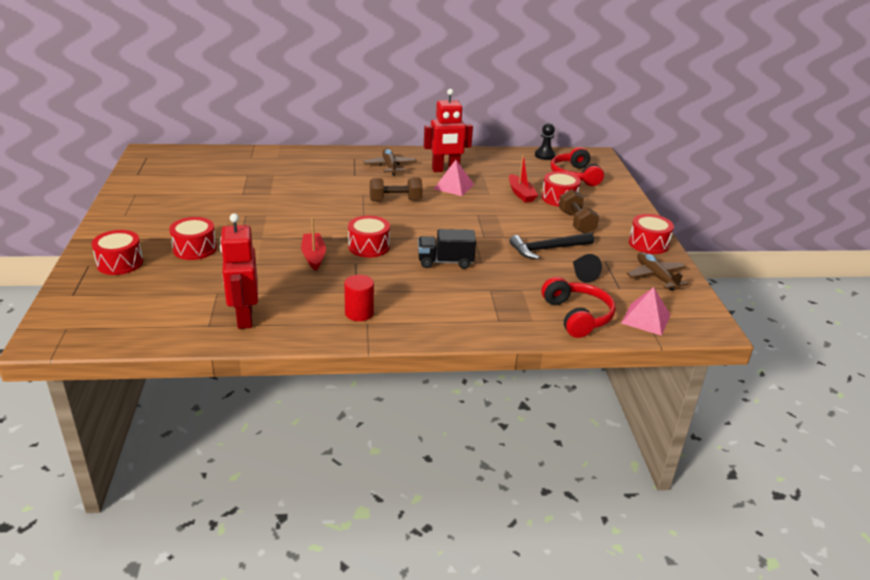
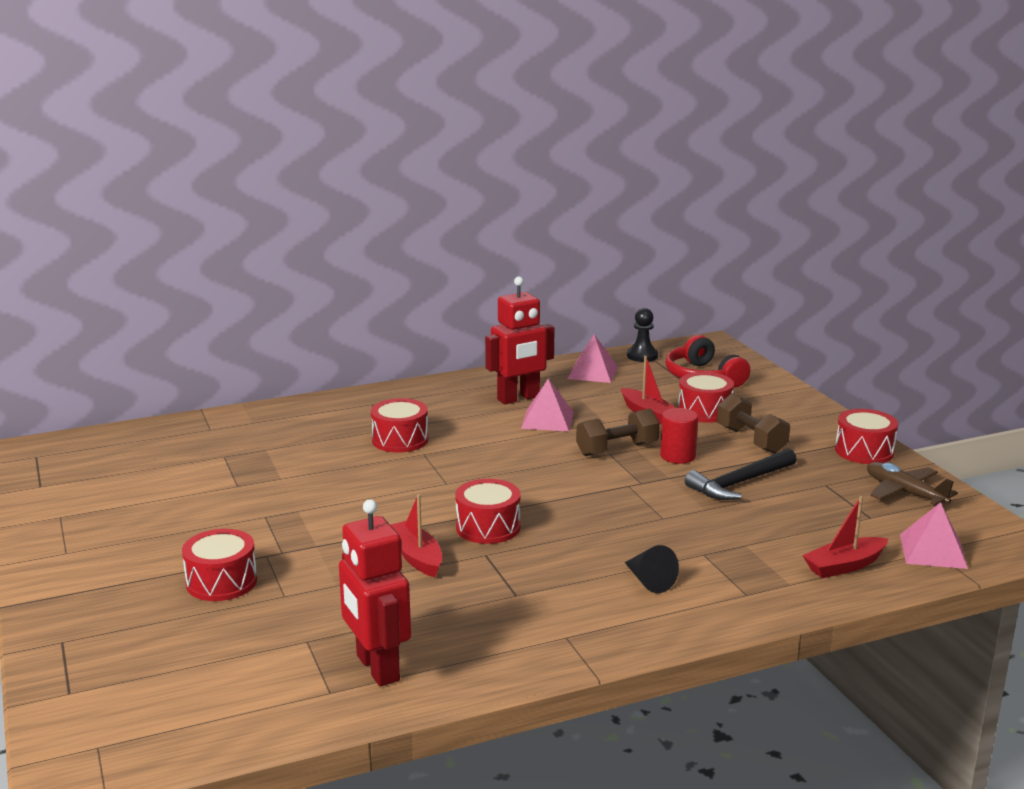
camera: 15 degrees left, 10 degrees down
(120, 263) = (113, 627): red drum -> red drum (400, 440)
(359, 313) = (544, 625): red cylinder -> red cylinder (677, 456)
(390, 166) = (434, 407): brown plane -> none
(395, 200) = (478, 454): brown dumbbell -> brown dumbbell (617, 449)
(445, 262) = (613, 528): black truck -> none
(504, 161) = (593, 372): none -> pink pyramid
(577, 316) = (844, 566): red headphones -> red boat
(582, 274) = (810, 509): black cone -> black cone (649, 581)

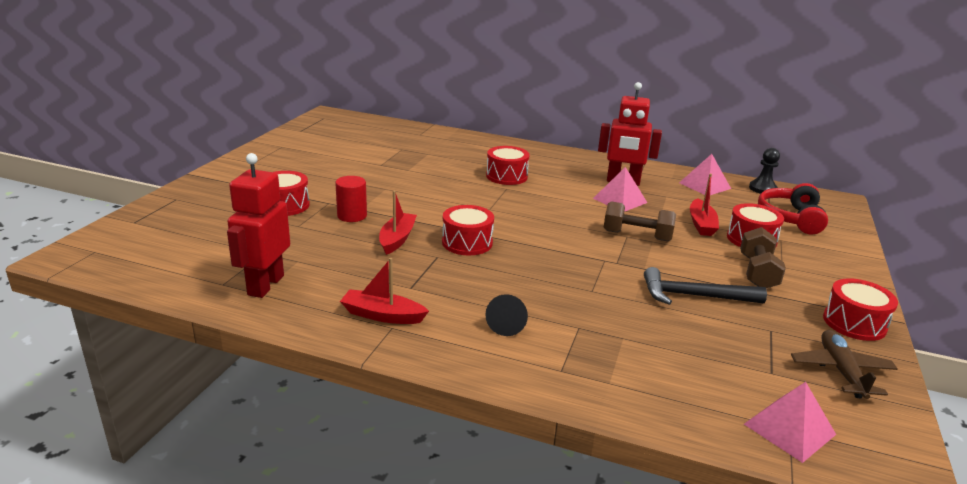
camera: 40 degrees right, 5 degrees up
(677, 456) = (676, 258): red cylinder -> red cylinder (352, 216)
(844, 566) = (680, 395): red boat -> red boat (382, 315)

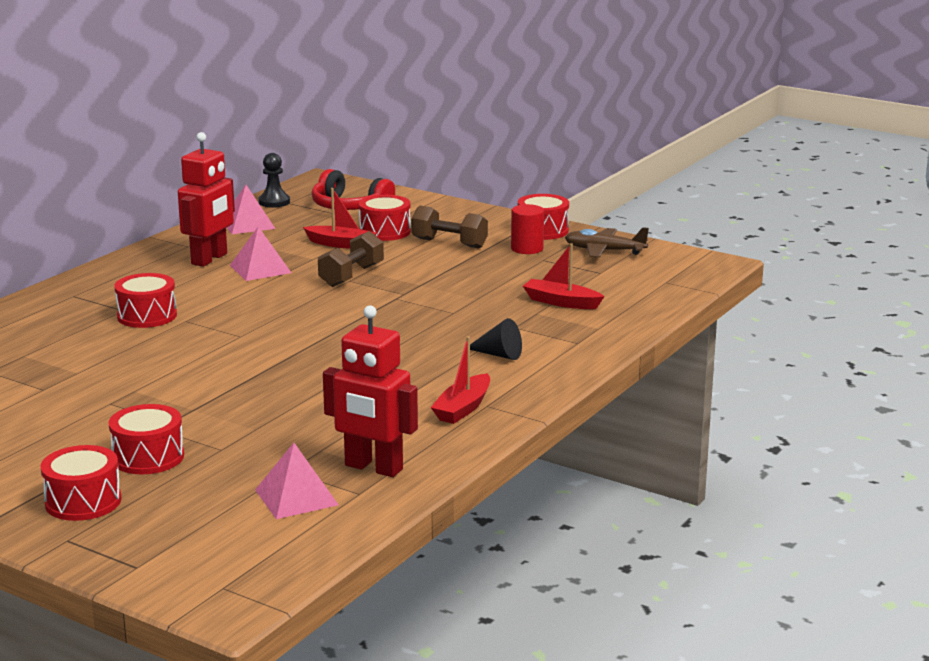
camera: 75 degrees left, 5 degrees down
(352, 216) = (211, 415): red cylinder -> red cylinder (527, 249)
(397, 239) = (294, 392): red boat -> red boat (561, 302)
(467, 243) = (323, 356): red drum -> red drum (83, 501)
(693, 296) = (479, 275): black hammer -> none
(789, 429) = (666, 282): pink pyramid -> pink pyramid (296, 497)

